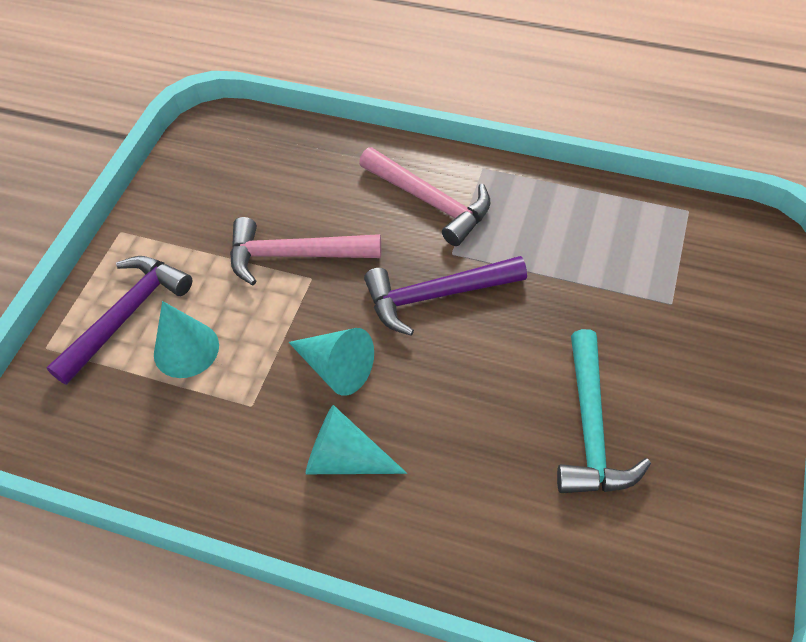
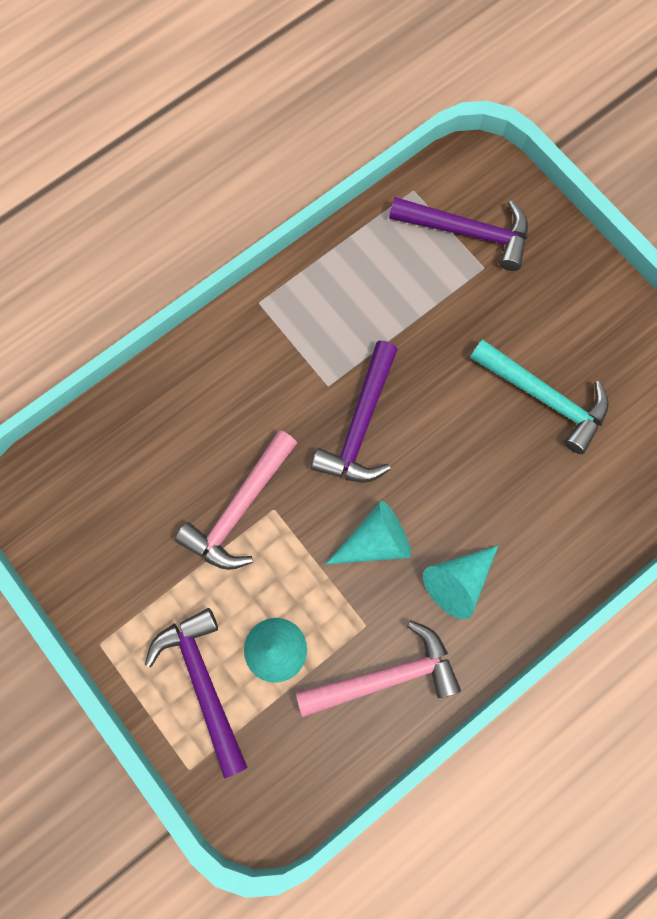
camera: 60 degrees left, 20 degrees up
(430, 201) = (262, 367): pink hammer -> pink hammer (385, 676)
(692, 271) = (467, 232): none -> purple hammer

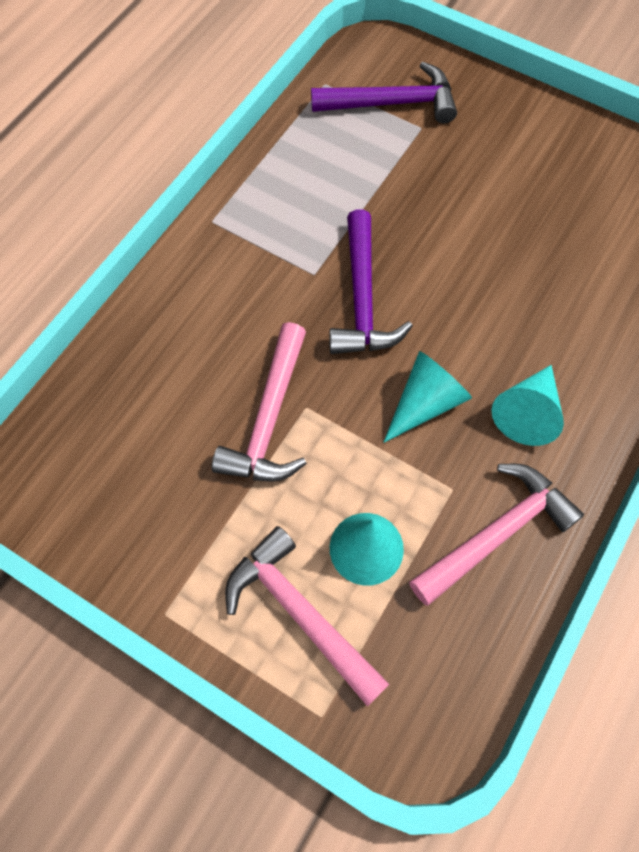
camera: 20 degrees left, 10 degrees down
(203, 683) = (300, 613): purple hammer -> pink hammer
(544, 397) = (530, 219): turquoise hammer -> none

